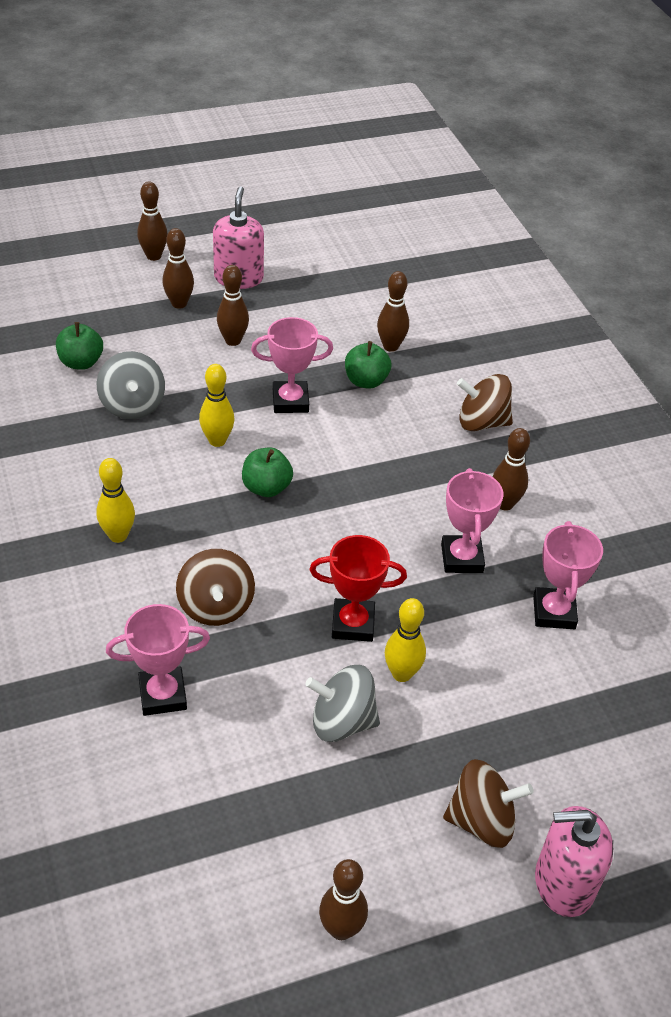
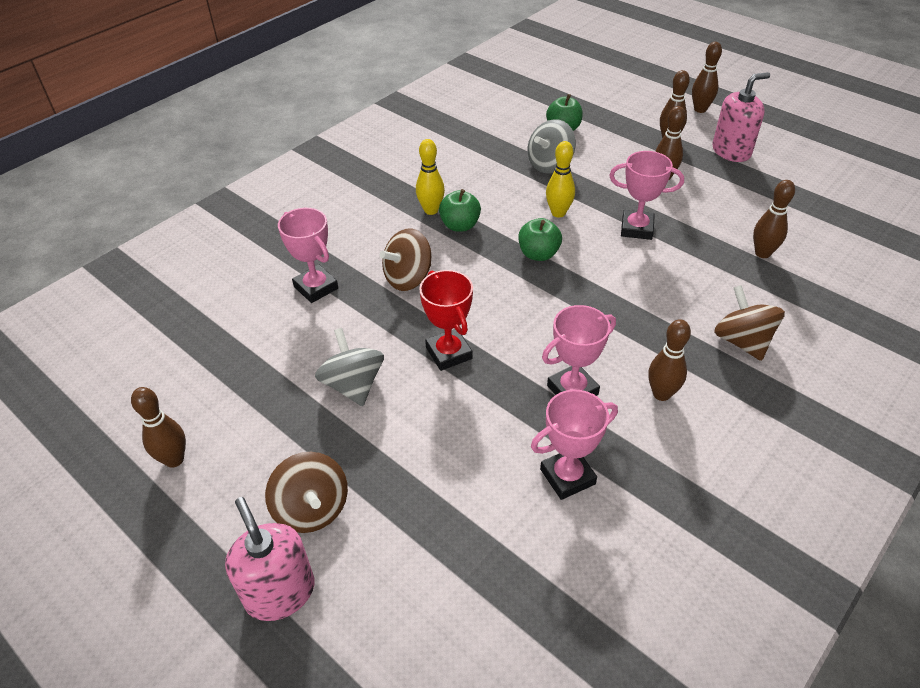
camera: 65 degrees right, 0 degrees up
(290, 401) = (636, 228): pink trophy -> pink trophy turned 45 degrees counterclockwise
(366, 381) = (706, 256): green apple -> green apple (460, 225)
(402, 673) = (422, 401): yellow bowling pin -> none

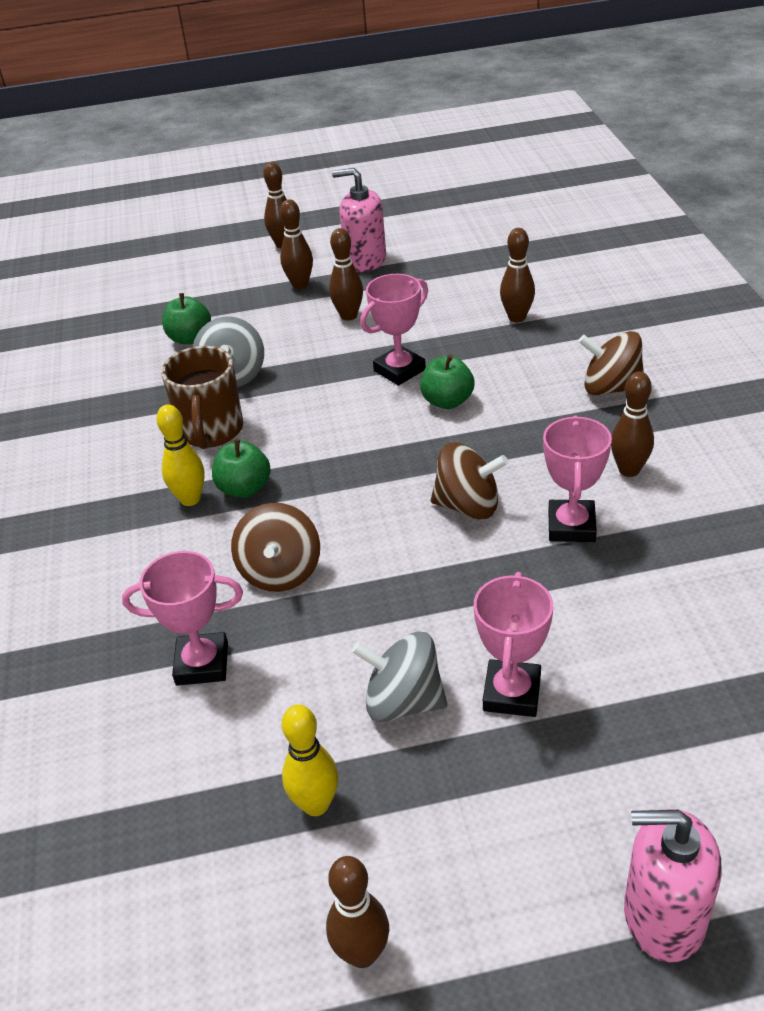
camera: 50 degrees left, 5 degrees down
(312, 509) = (562, 828): brown spinning top -> brown spinning top (468, 506)
(449, 353) = (433, 594): red trophy -> none
(492, 185) = (211, 432): none -> brown mug
(538, 254) = (359, 453): green apple -> green apple (447, 401)
(558, 213) = (314, 408): yellow bowling pin -> yellow bowling pin (316, 804)
(567, 476) = (678, 587): pink trophy -> pink trophy (512, 693)
(731, 151) = (365, 260): pink soap dispenser -> pink soap dispenser turned 90 degrees counterclockwise

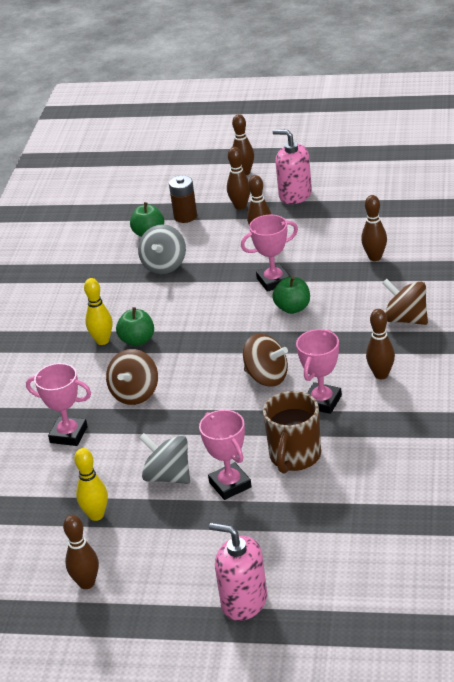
camera: 20 degrees right, 5 degrees down
(211, 432) = (133, 301): brown mug -> brown mug (294, 457)
(231, 309) = (185, 216): none -> brown battery
(512, 693) = (230, 485): pink trophy -> pink trophy turned 60 degrees counterclockwise

